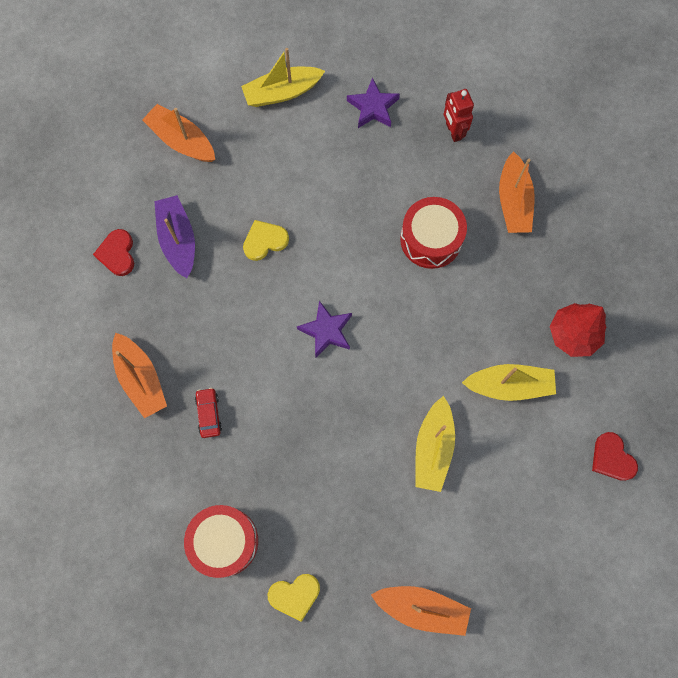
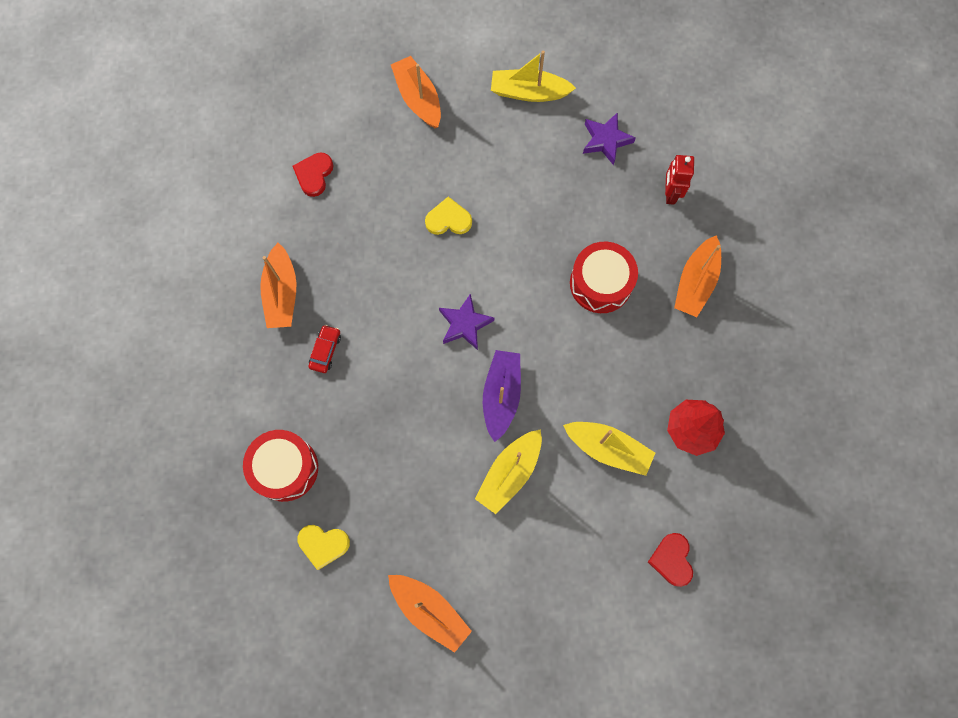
camera: 25 degrees right, 0 degrees up
(178, 240) = (372, 185): purple boat -> purple boat (501, 395)

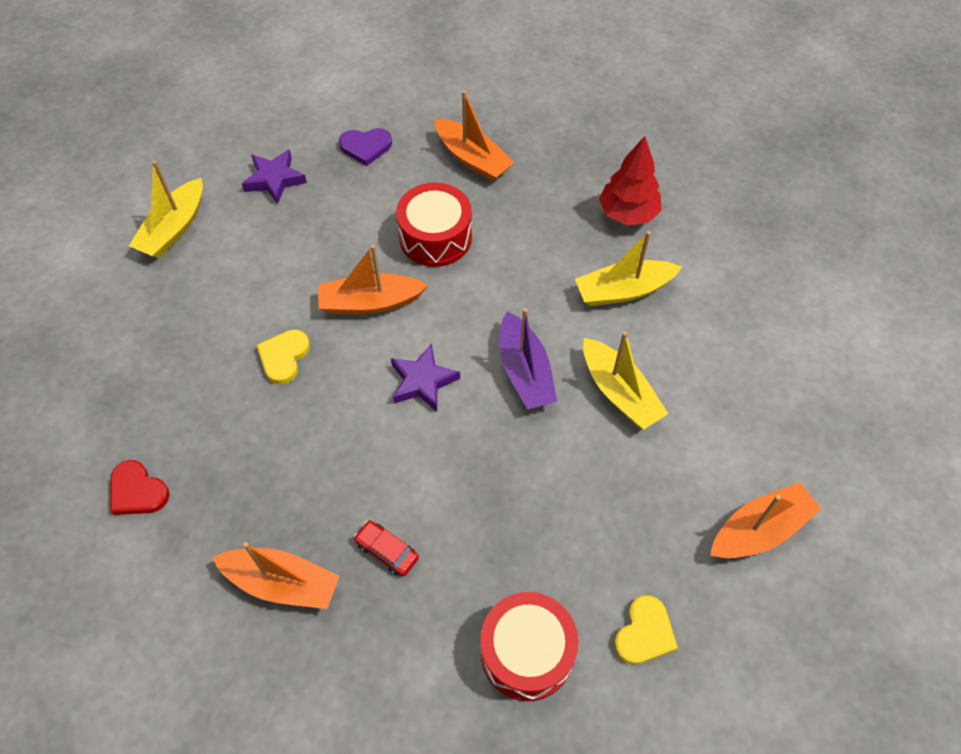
camera: 70 degrees left, 15 degrees down
(418, 98) = (108, 340): orange boat -> orange boat (370, 302)
(501, 395) = (525, 371): purple boat -> purple boat turned 135 degrees counterclockwise
(608, 449) = (623, 291): yellow boat -> yellow boat turned 150 degrees counterclockwise
(670, 193) = (365, 147): red robot -> purple heart
(672, 560) = (759, 274): red heart -> none

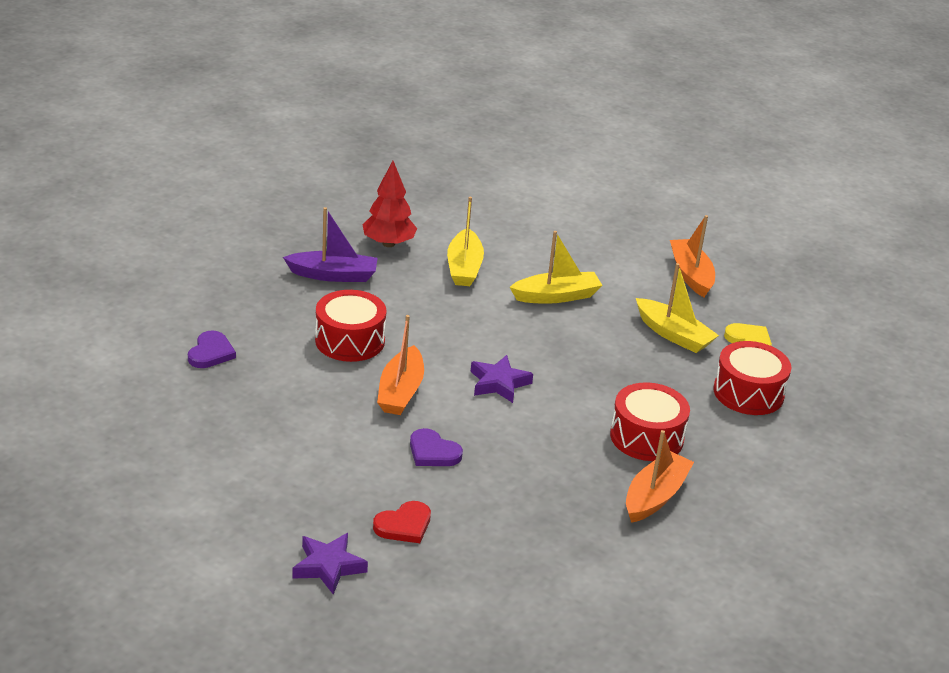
camera: 75 degrees left, 25 degrees down
(137, 491) = (534, 565): red heart -> red heart (404, 525)
(174, 229) = (231, 492): yellow boat -> yellow boat (673, 335)
(275, 179) = (212, 415): purple star -> purple star (328, 566)
(284, 357) = (433, 452): yellow heart -> purple heart
(387, 551) = (646, 437): red car -> red drum
(472, 159) = (272, 299): orange boat -> none
(525, 371) = (515, 332): purple boat -> purple boat (333, 275)

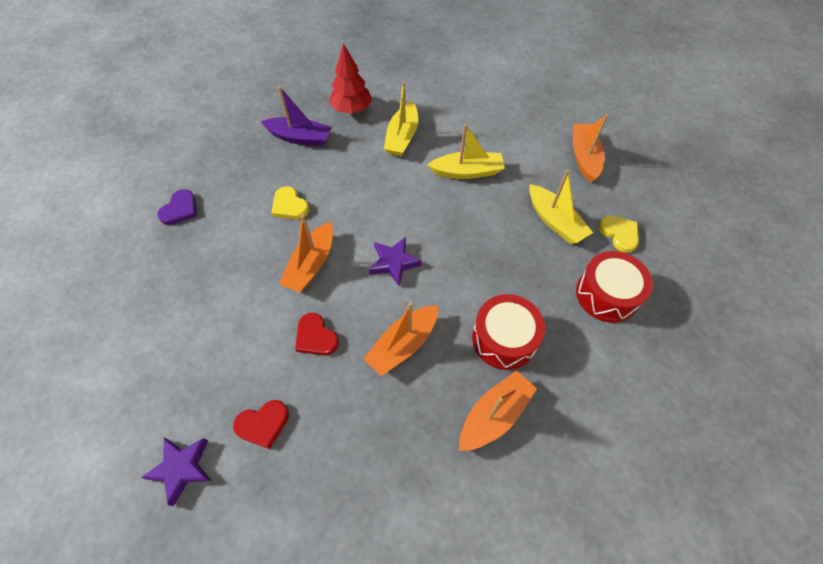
camera: 15 degrees right, 25 degrees up
(350, 340) = (289, 205): red drum -> yellow heart
(433, 452) = (316, 337): purple heart -> red heart
(536, 450) = (403, 344): none -> orange boat

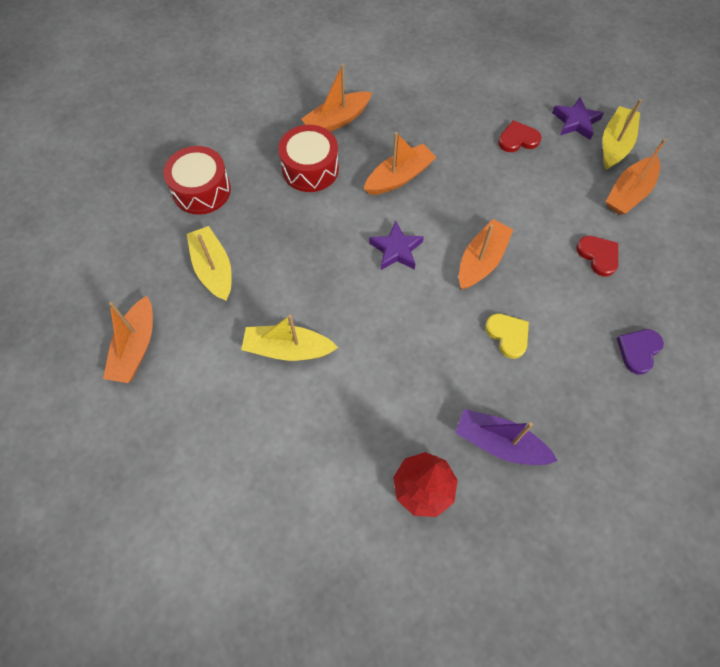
camera: 170 degrees left, 5 degrees up
(142, 366) = (629, 193): none -> orange boat
(316, 337) = (476, 194): red heart -> red heart (598, 256)
(402, 137) = (358, 420): yellow boat -> yellow boat (615, 144)
(619, 234) = (154, 245): yellow heart -> none

